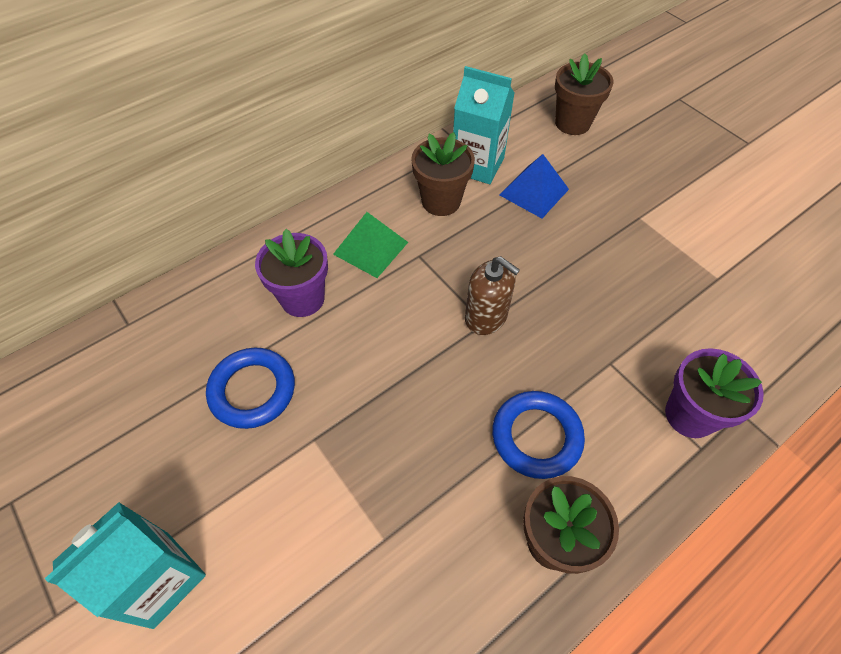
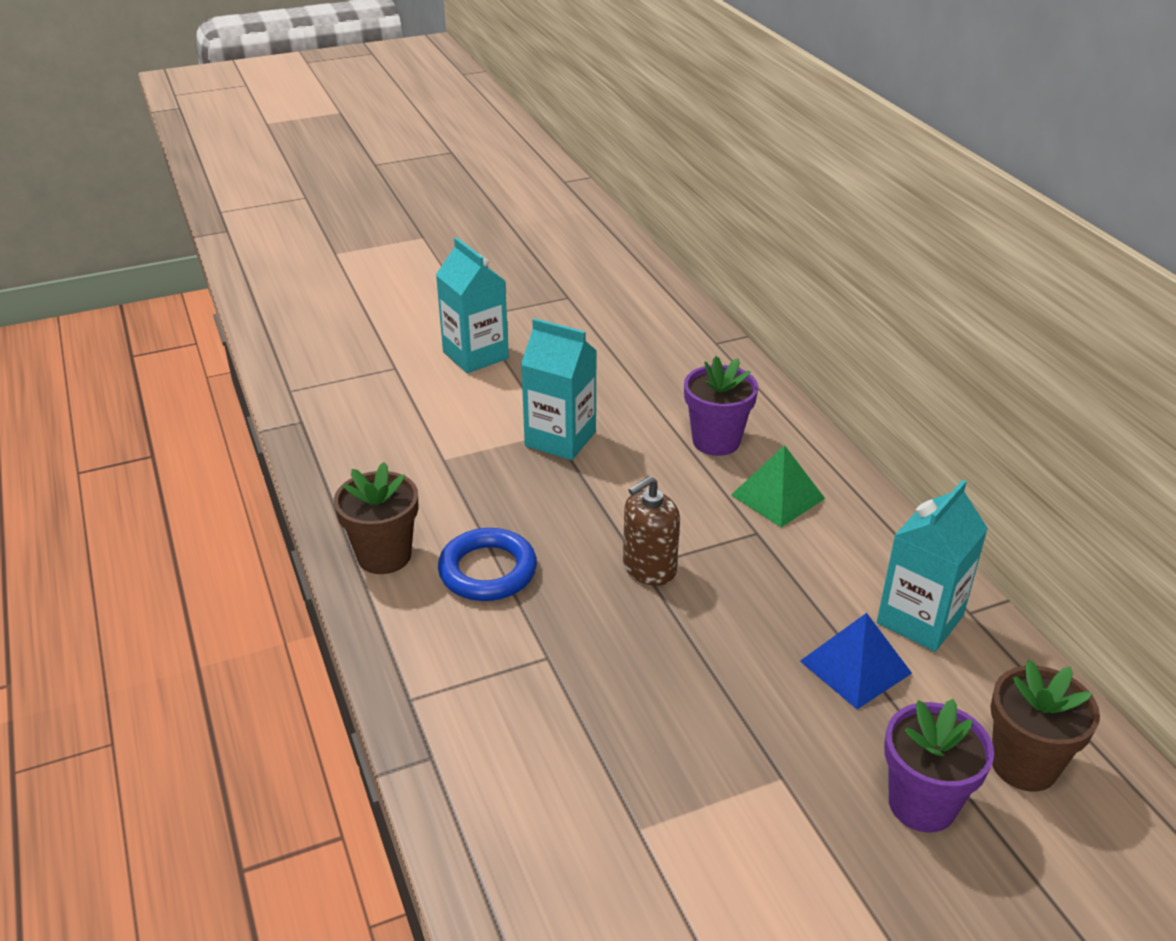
camera: 105 degrees right, 20 degrees down
(252, 390) = (617, 404): blue ring -> none
(324, 429) = (560, 439): none -> turquoise carton
(441, 201) = (848, 568): brown flower pot -> none
(690, 415) = (452, 705): purple flower pot -> purple flower pot (922, 804)

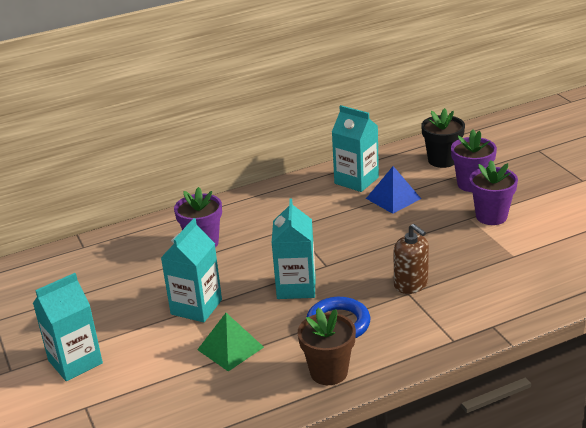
camera: 90 degrees left, 5 degrees down
(589, 531) = (296, 287): none -> turquoise carton
(649, 568) = (328, 262): brown soap dispenser -> brown soap dispenser (411, 284)
(777, 496) = (259, 221): green pyramid -> green pyramid (230, 348)
(788, 817) = (491, 216): none -> purple flower pot
(1024, 765) = (442, 160): brown flower pot -> black flower pot

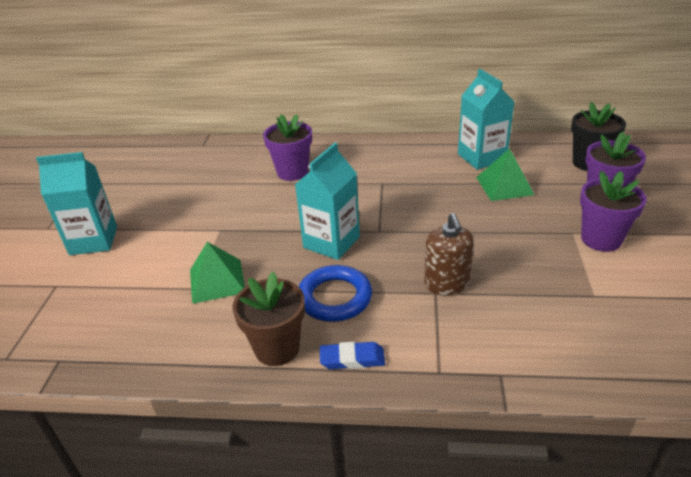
camera: 30 degrees right, 5 degrees up
(196, 307) = (230, 228): turquoise carton -> none
(389, 356) = (352, 359): none -> blue eraser
(393, 198) = (504, 185): blue pyramid -> green pyramid

